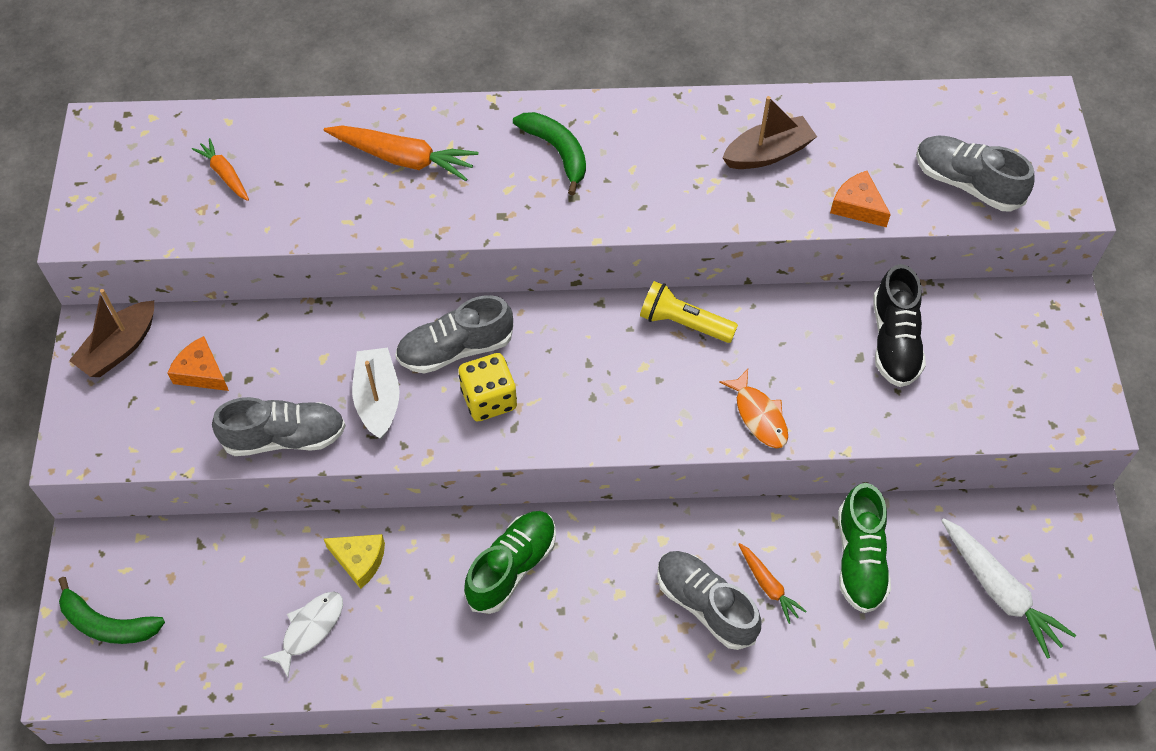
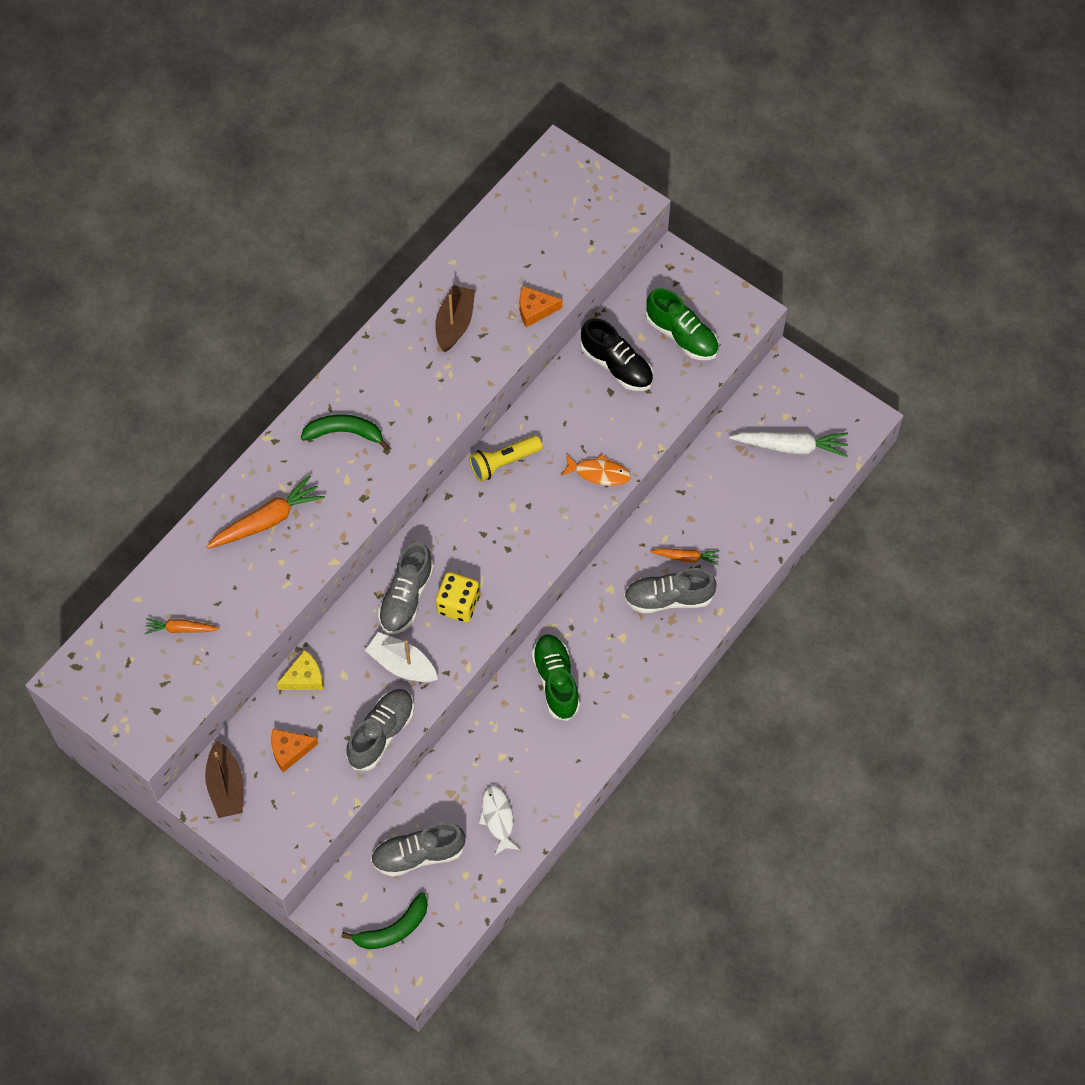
camera: 50 degrees left, 5 degrees up
(359, 560) = (477, 760): yellow cheese -> yellow cheese (304, 677)
(860, 559) = (712, 498): green shoe -> green shoe (682, 335)
(966, 183) = (572, 243): grey shoe -> grey shoe (418, 855)

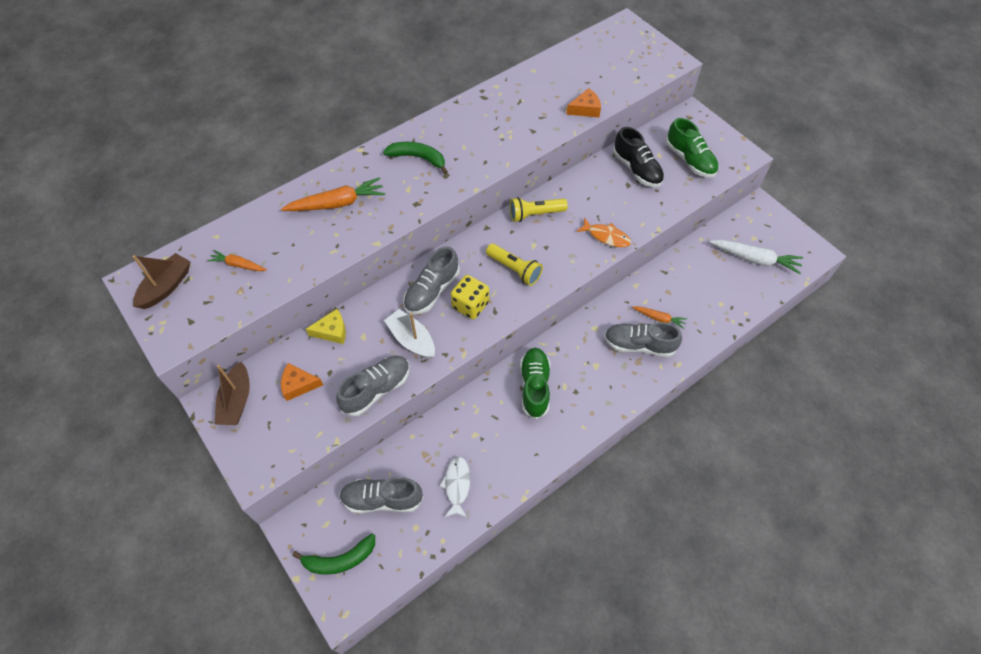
camera: 15 degrees right, 5 degrees down
(455, 323) = (523, 106): brown boat -> brown boat (166, 286)
(498, 545) = (514, 269): none -> yellow flashlight
(535, 310) = (585, 109): orange cheese -> orange cheese turned 150 degrees clockwise

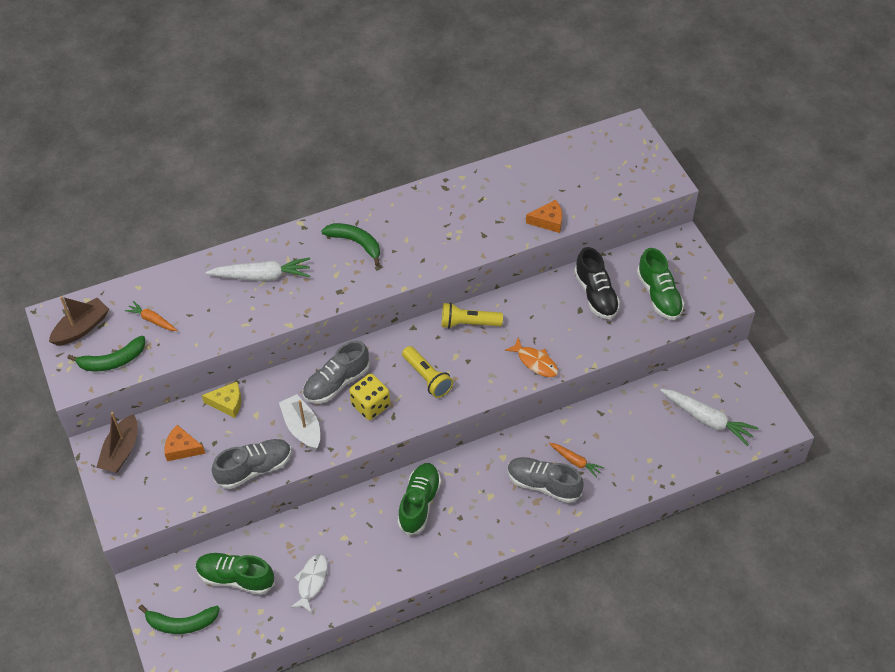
camera: 15 degrees right, 5 degrees down
(206, 313) = (112, 361): none -> green banana
(337, 203) = (262, 276): orange carrot -> white carrot
(382, 499) = (236, 578): grey shoe -> green shoe

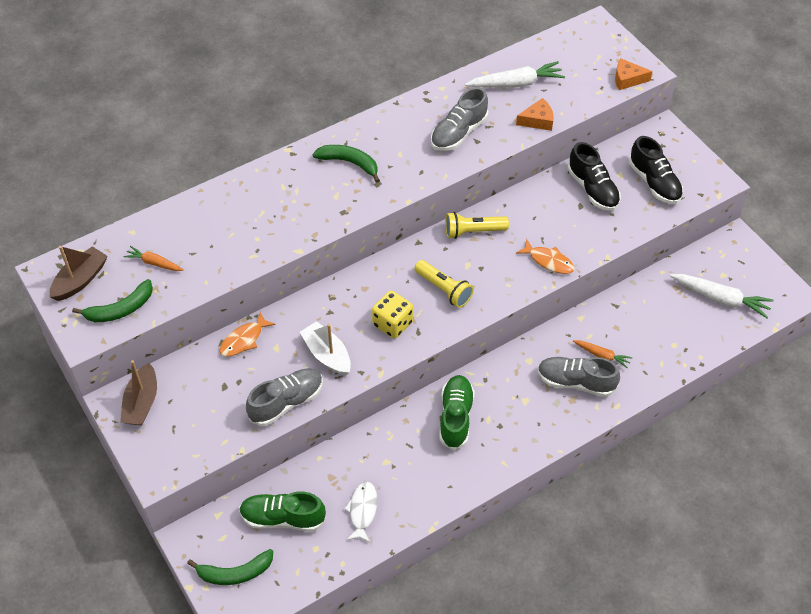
camera: 10 degrees left, 0 degrees up
(182, 448) = (206, 391): orange cheese -> orange cheese (627, 79)
(227, 403) = (244, 340): yellow cheese -> orange fish
(262, 276) = (260, 206): white carrot -> white carrot (516, 83)
(336, 383) = (353, 306): grey shoe -> grey shoe (458, 133)
(659, 295) = (654, 182): green shoe -> black shoe

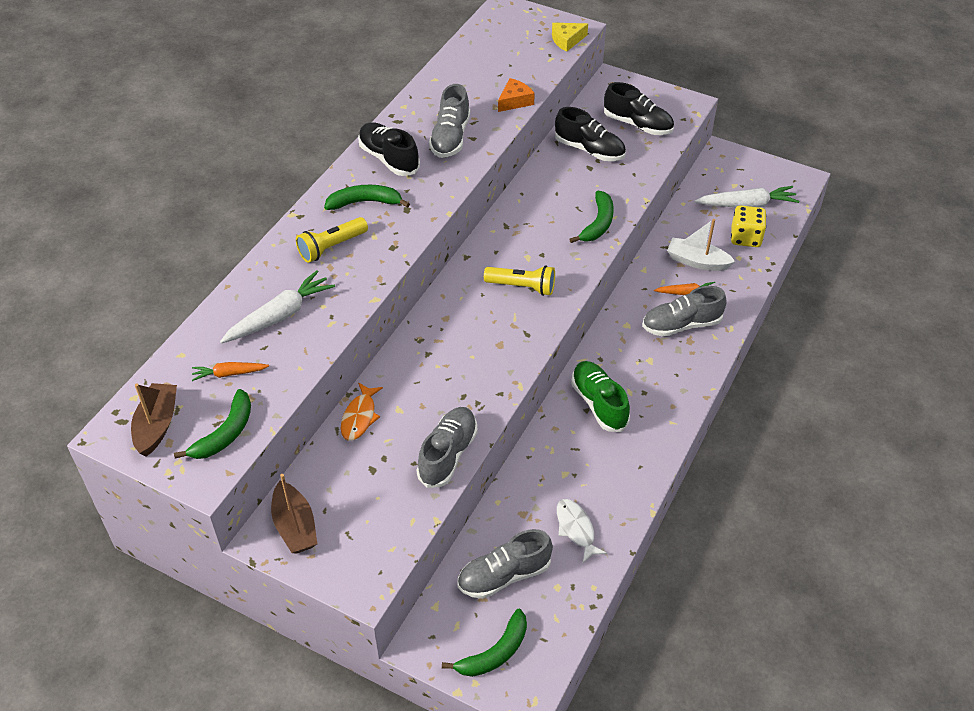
camera: 30 degrees left, 5 degrees down
(283, 518) = (504, 575): green shoe -> grey shoe
(327, 354) = (455, 392): white boat -> white boat (697, 261)
(392, 323) = (497, 337): yellow dice -> yellow dice (745, 237)
(395, 132) = (389, 159): none -> black shoe
(473, 231) = (510, 227): yellow flashlight -> yellow flashlight (331, 247)
(516, 83) = (470, 78): white carrot -> white carrot (280, 315)
(548, 261) = (598, 223): orange fish -> green banana
(627, 79) = (567, 40): orange cheese -> yellow cheese

